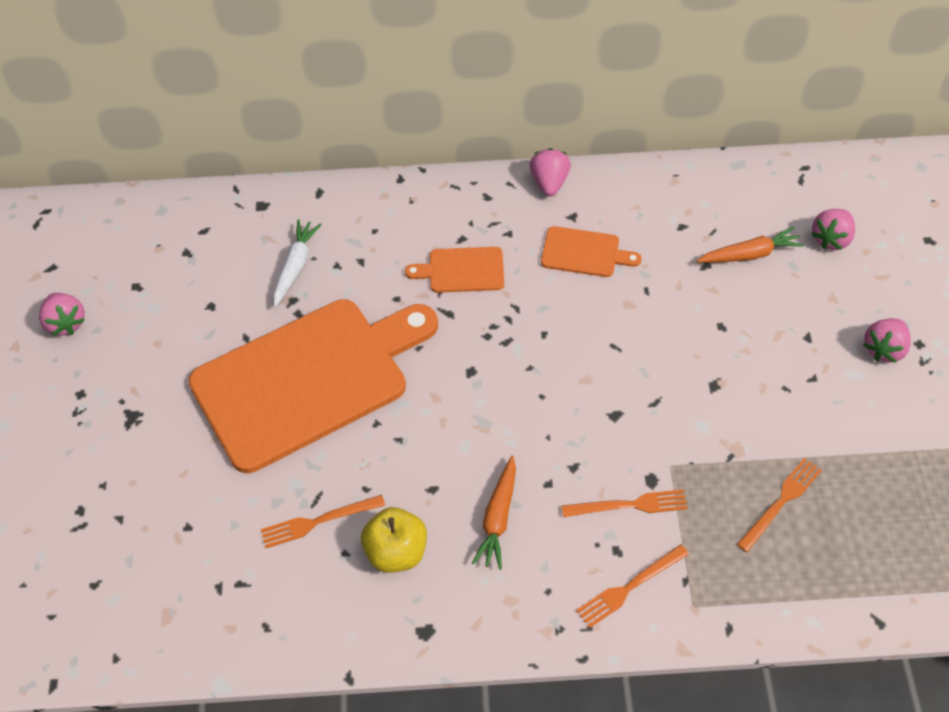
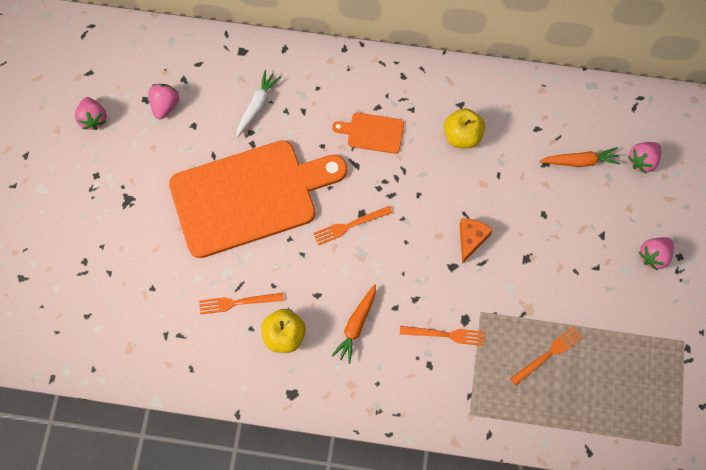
camera: 10 degrees right, 15 degrees up
(549, 183) = (450, 73): pink strawberry -> pink strawberry (165, 106)
(584, 253) = (462, 136): orange cutting board -> yellow apple
(629, 587) = (431, 392): orange fork -> orange fork (350, 225)
(631, 376) = (471, 239): none -> orange cheese

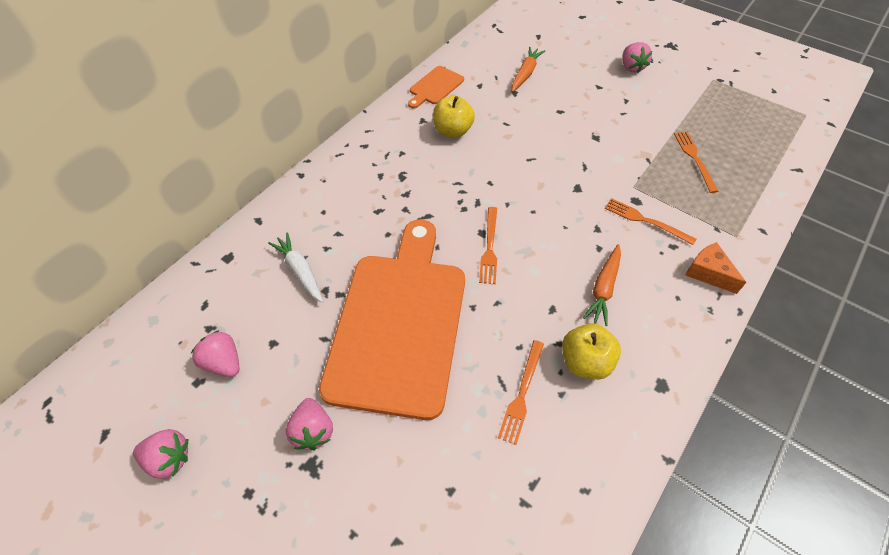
camera: 60 degrees left, 15 degrees down
(356, 325) = (603, 288): orange carrot -> orange carrot turned 60 degrees clockwise
(372, 133) = (403, 190): orange cutting board -> orange cutting board (435, 87)
(445, 335) = (646, 221): orange fork -> orange fork turned 90 degrees counterclockwise
(471, 239) = (557, 165): orange cheese -> orange cheese (708, 273)
(642, 161) = (547, 43): pink strawberry -> pink strawberry (314, 430)

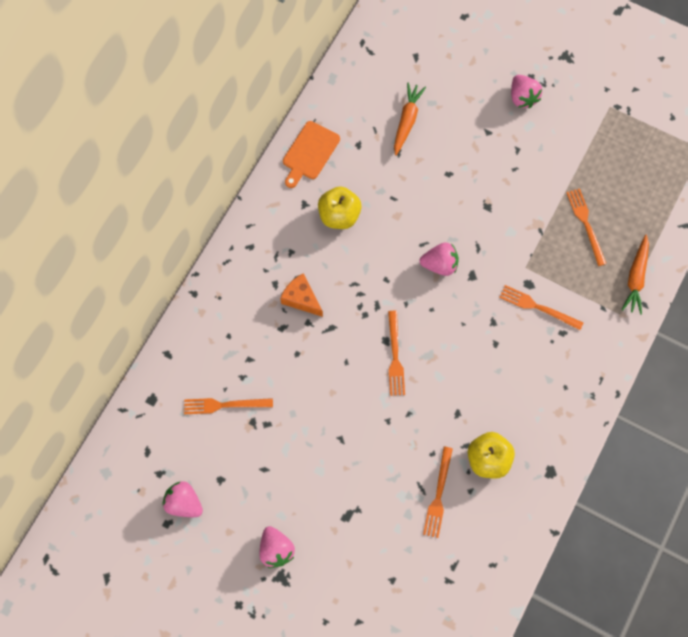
camera: 10 degrees left, 15 degrees up
(169, 458) = (168, 588): pink strawberry -> pink strawberry (440, 265)
(300, 271) = (224, 405): white carrot -> orange fork
(399, 323) = (326, 445): orange cutting board -> none
(603, 288) = (501, 386): orange carrot -> orange carrot (636, 278)
(708, 273) = (592, 358): orange cheese -> orange cheese (301, 299)

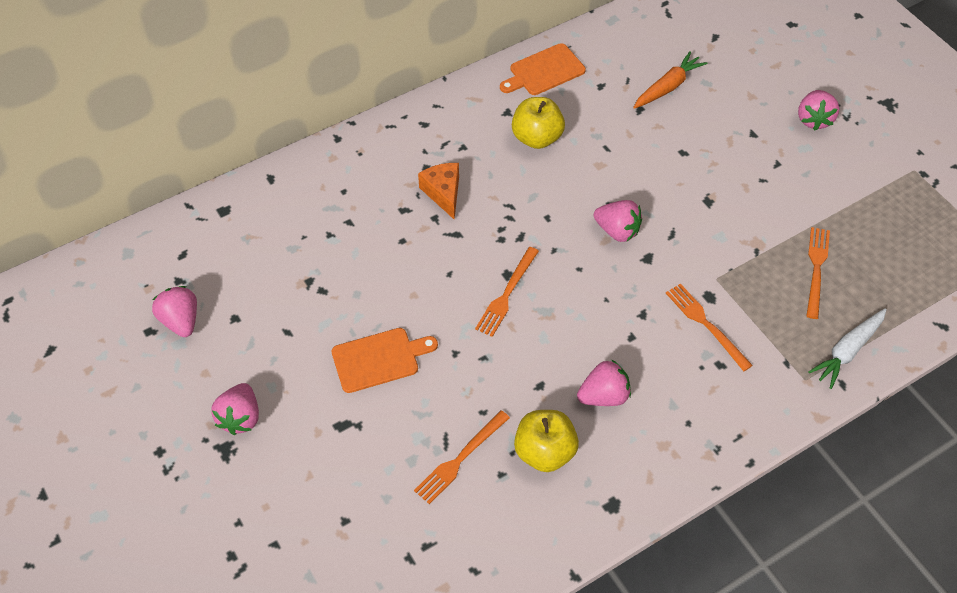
camera: 30 degrees right, 15 degrees down
(224, 405) = (292, 251): orange fork -> none
(340, 454) = (379, 359): none -> orange cutting board
(502, 398) = (603, 396): none -> pink strawberry
(636, 278) = (847, 351): orange carrot -> white carrot

